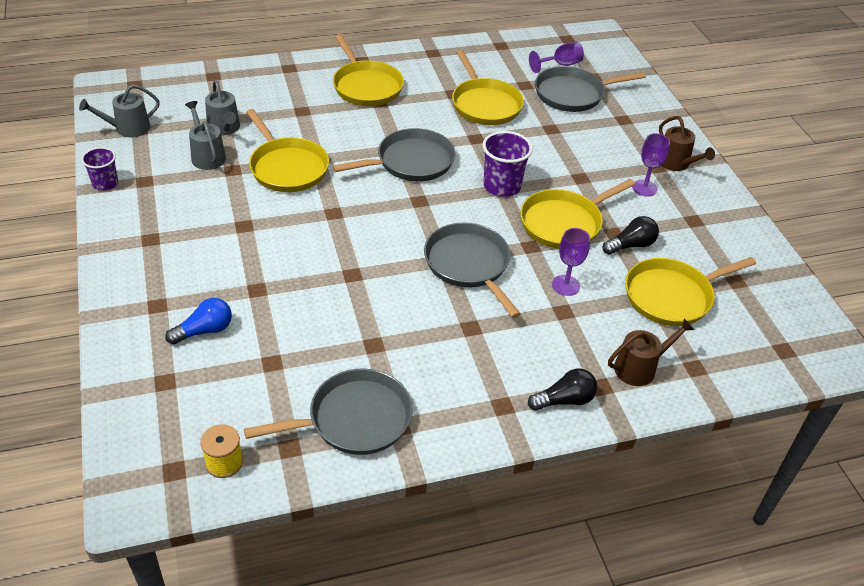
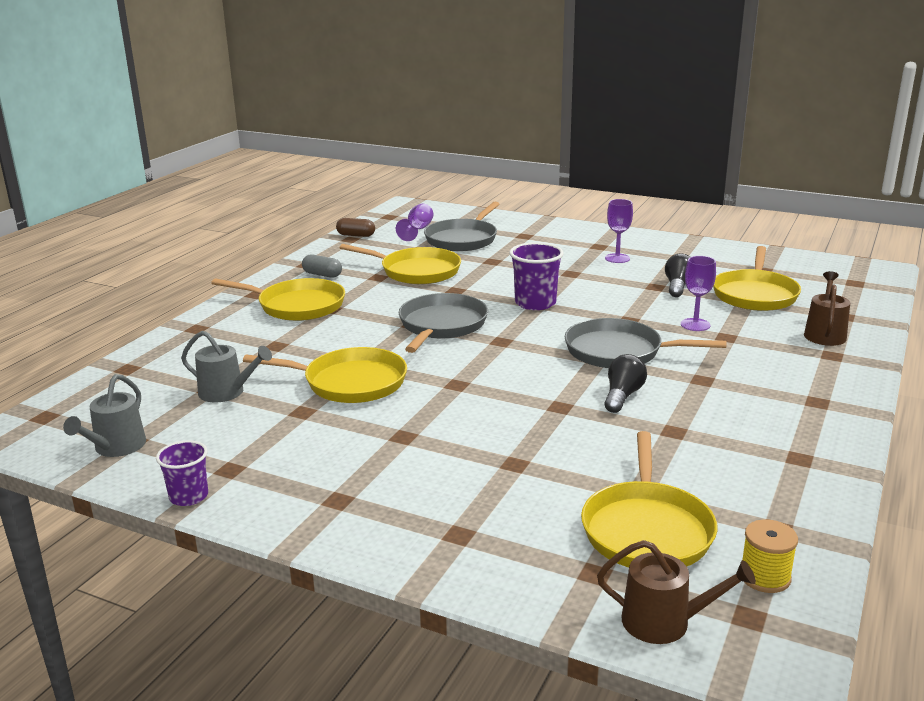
camera: 45 degrees left, 20 degrees down
(204, 330) = (540, 517): blue light bulb -> none
(207, 156) = (254, 417): grey watering can -> none
(354, 419) = (768, 477): grey pan -> none
(425, 68) = (322, 275): none -> grey capsule
(511, 44) = (356, 235): none -> brown capsule
(564, 223) = (617, 298): yellow pan -> yellow pan (647, 530)
(564, 400) = (835, 374): black light bulb -> black light bulb (622, 396)
(676, 163) = (604, 239): brown watering can -> brown watering can (664, 622)

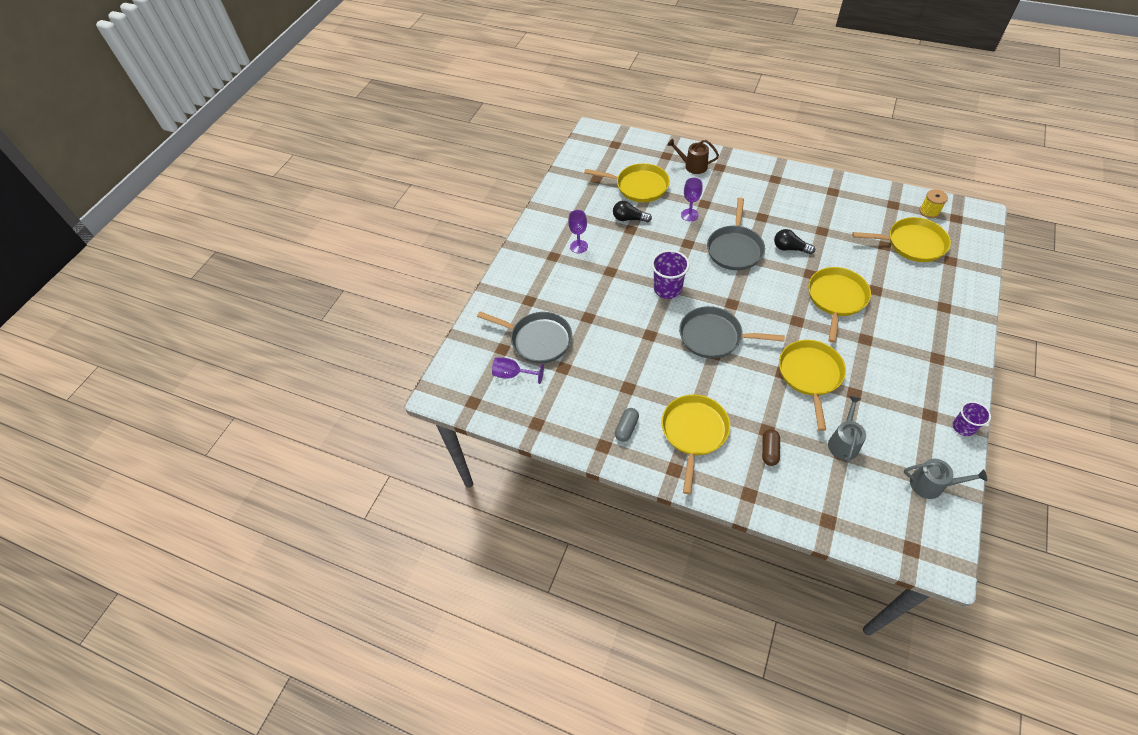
camera: 90 degrees left, 30 degrees up
(356, 235) = (527, 420): brown capsule -> brown capsule (769, 451)
(417, 271) = (614, 363): yellow pan -> yellow pan (836, 298)
(664, 622) = (971, 241): brown watering can -> none

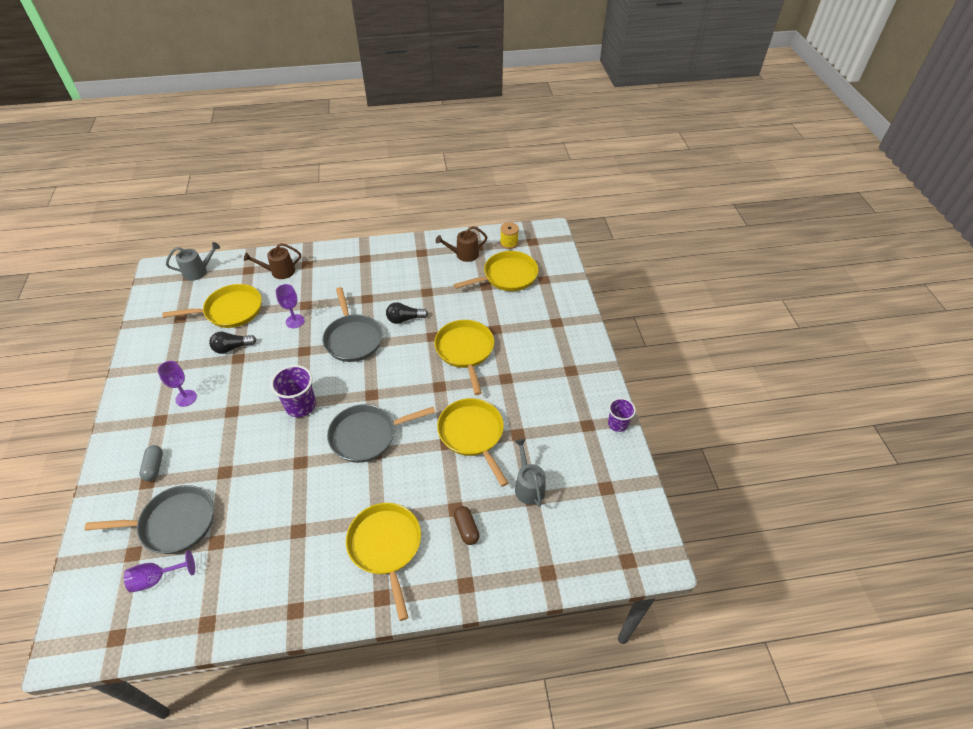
camera: 35 degrees left, 5 degrees down
(626, 428) = (313, 577): grey capsule -> grey capsule (154, 467)
(876, 207) = (464, 254): none -> brown watering can
(931, 485) = (616, 490): grey watering can -> grey watering can (198, 271)

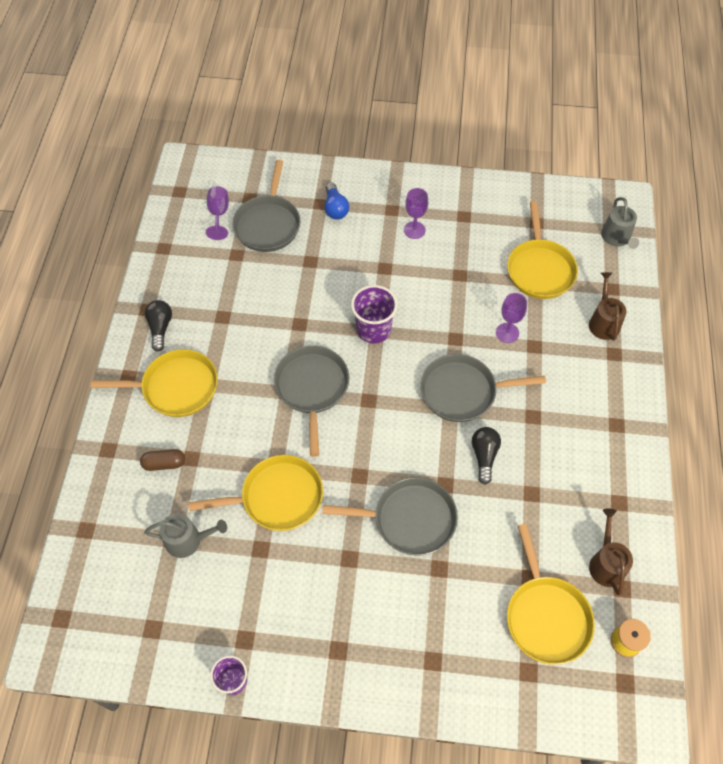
camera: 105 degrees right, 10 degrees up
(154, 467) = (335, 208): grey capsule -> blue light bulb
(232, 348) = (477, 270): black light bulb -> black light bulb (160, 328)
(465, 350) = (410, 519): yellow pan -> grey pan

